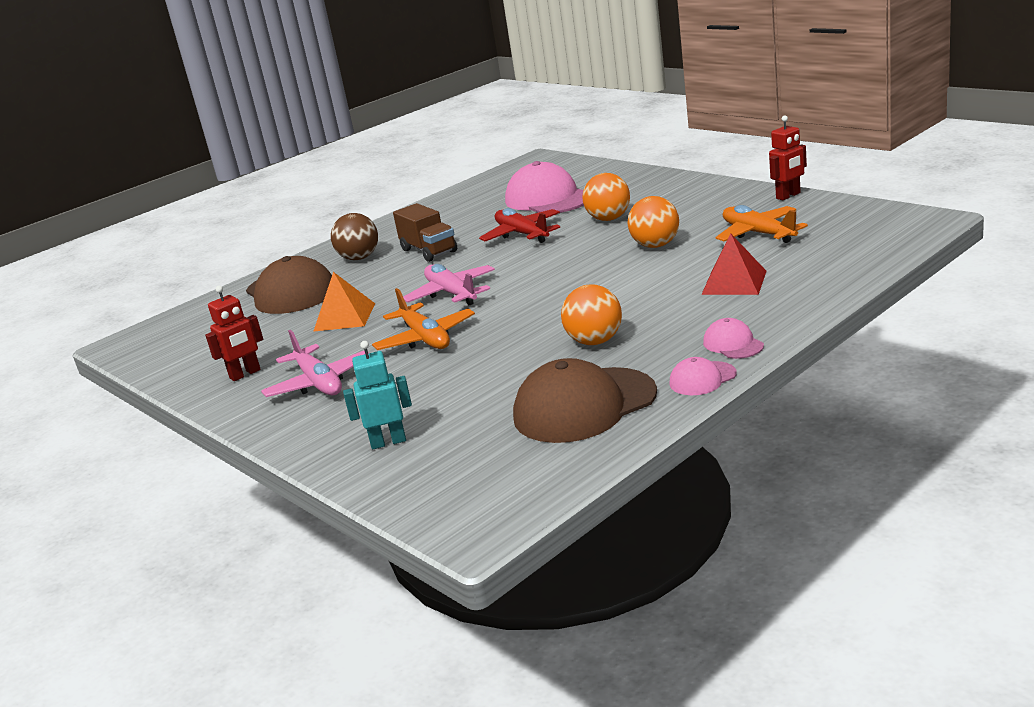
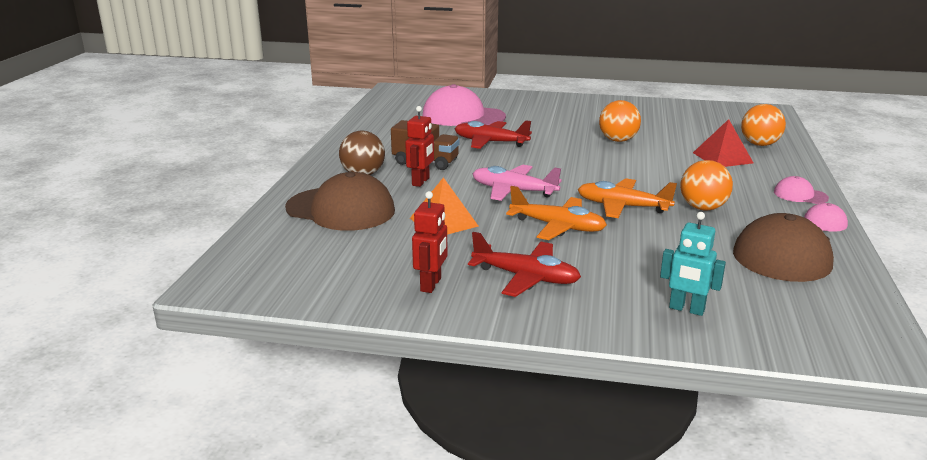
camera: 40 degrees left, 0 degrees up
(319, 383) = (526, 277): pink plane -> red plane
(388, 442) = (686, 309): turquoise robot -> turquoise robot turned 105 degrees counterclockwise
(609, 219) = (544, 126): orange ball -> orange ball (759, 144)
(758, 233) = (677, 126): orange plane -> orange plane (622, 207)
(788, 196) = (650, 102): red robot -> red robot (421, 182)

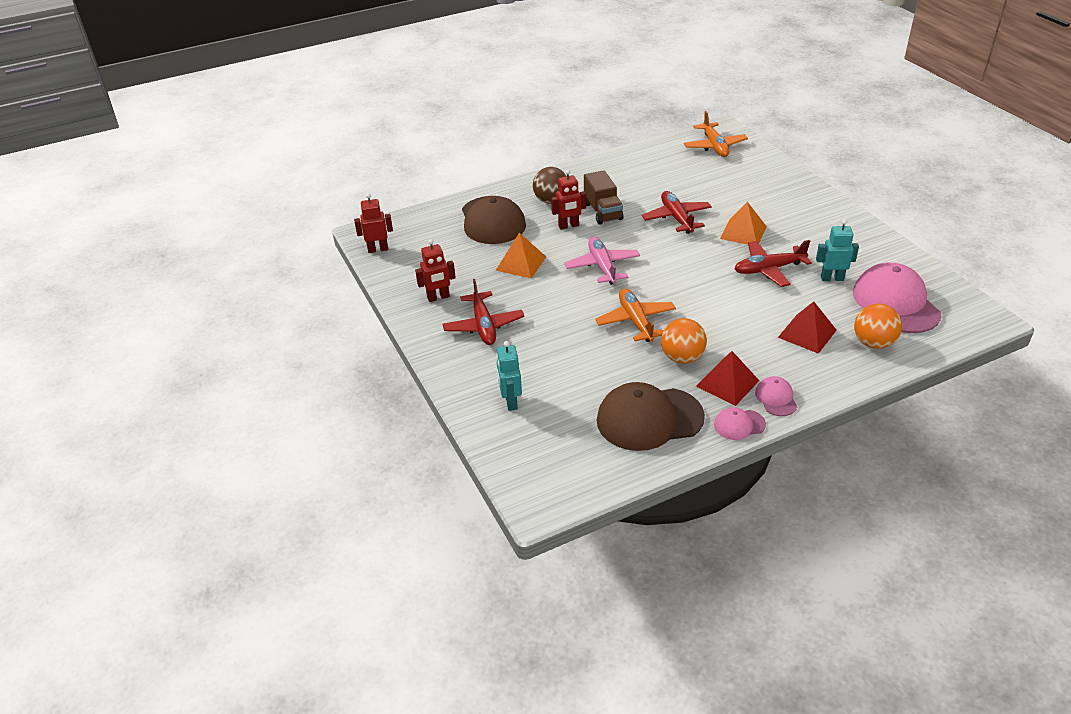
camera: 55 degrees right, 15 degrees up
(264, 288) = (378, 249): none -> red robot
(463, 116) = (711, 183): pink cap -> pink cap (895, 303)
(552, 130) = (743, 232): none -> orange pyramid
(558, 226) = (568, 308): orange plane -> orange plane (714, 146)
(618, 140) = (768, 269): orange ball -> red plane
(660, 128) = (832, 278): none -> turquoise robot
(760, 204) = (727, 383): none -> red pyramid

